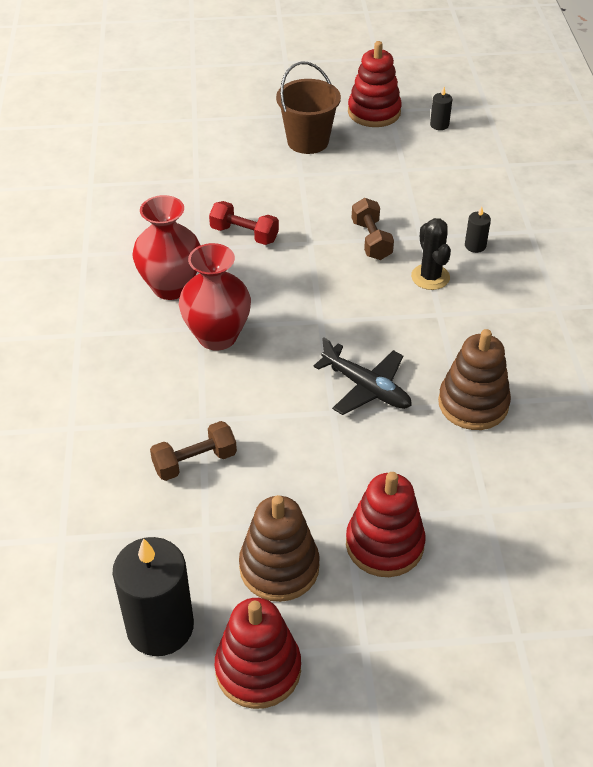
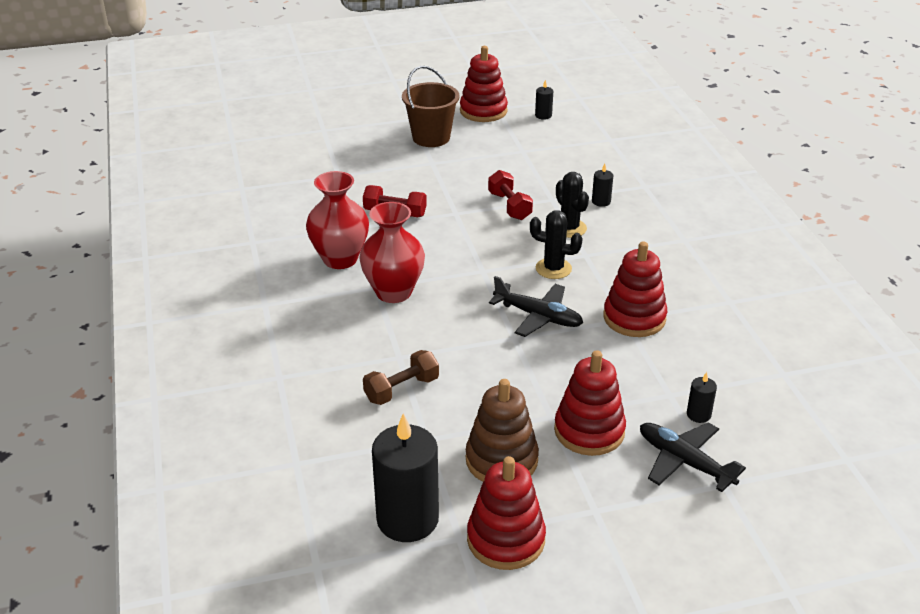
camera: 10 degrees left, 10 degrees down
(371, 240) = (509, 206): brown dumbbell -> red dumbbell
(399, 328) = (553, 268): none -> black cactus
(473, 404) = (634, 318): brown stacking toy -> red stacking toy
(480, 600) = (684, 462): none -> black plane
(513, 541) = (698, 414): none -> black candle

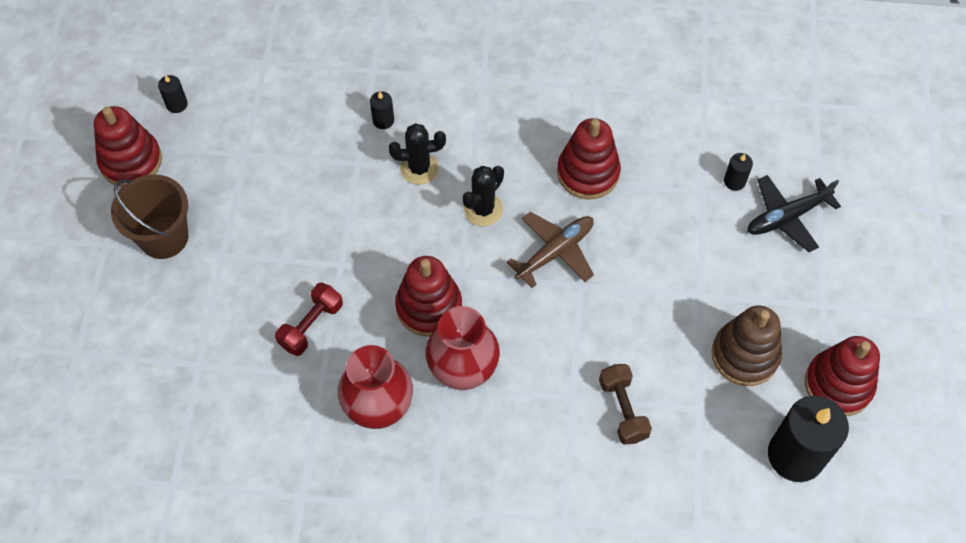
camera: 70 degrees left, 25 degrees up
(509, 206) = (352, 208): red dumbbell -> none
(538, 316) = (555, 252): black plane -> brown plane
(589, 431) = (729, 272): red stacking toy -> red stacking toy (429, 307)

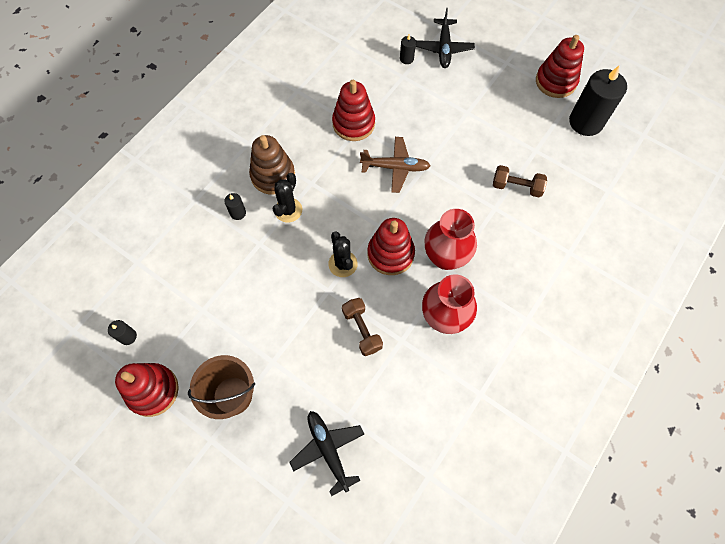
camera: 60 degrees left, 5 degrees up
(151, 363) = (328, 450): none -> black plane
(311, 326) = (362, 330): red dumbbell -> brown dumbbell
(483, 209) = (342, 190): black cactus -> black cactus (343, 264)
(555, 252) = (395, 167): brown plane -> brown plane turned 105 degrees clockwise
(744, 355) = (515, 112): brown stacking toy -> brown stacking toy (273, 175)

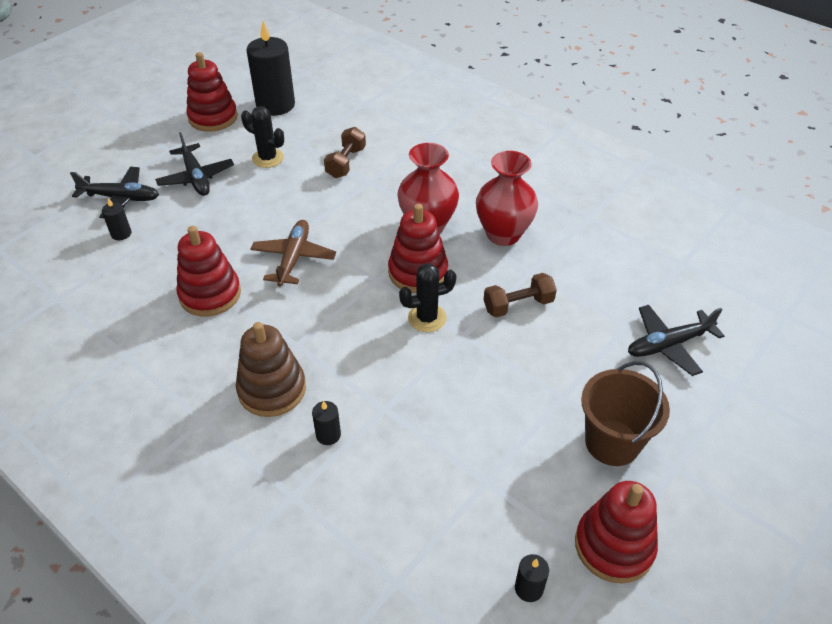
camera: 85 degrees left, 20 degrees down
(288, 210) = (335, 373): black cactus -> black cactus (268, 158)
(476, 87) = (196, 177): none -> black plane

